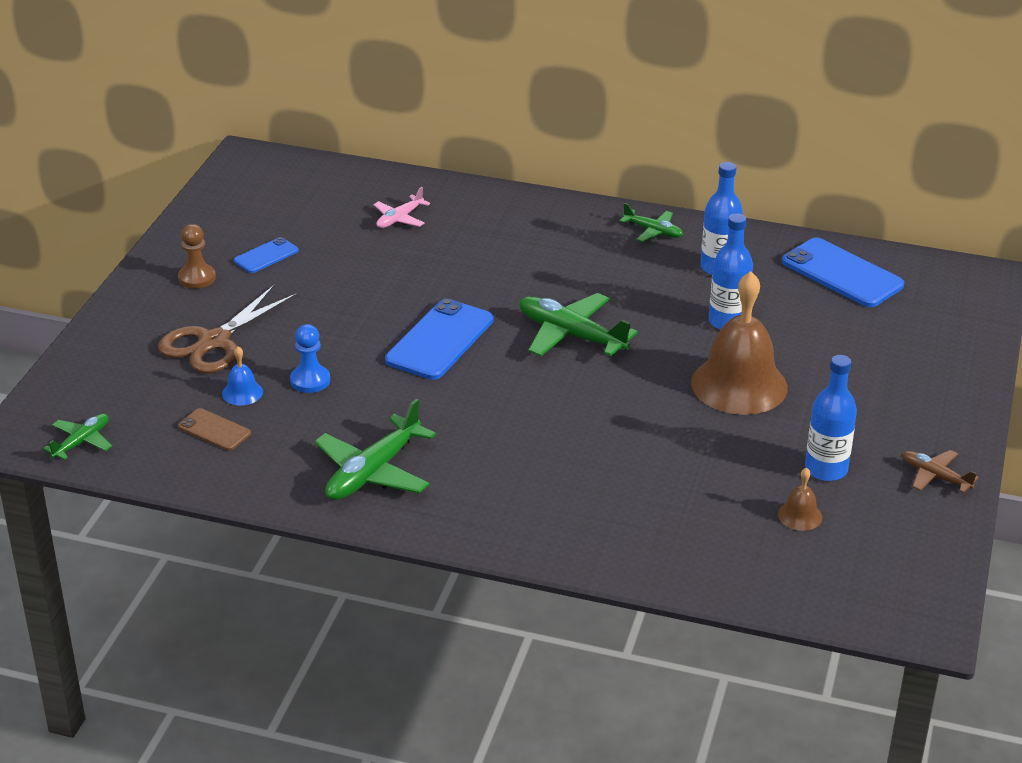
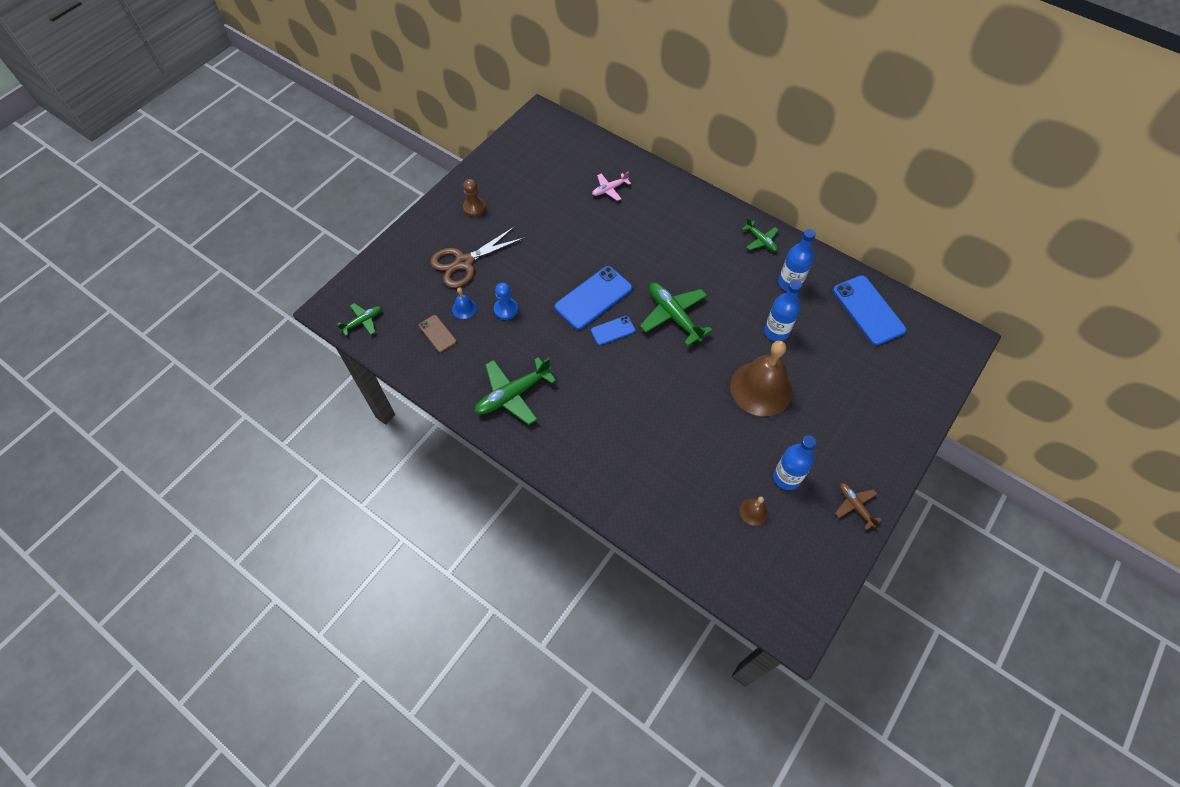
camera: 20 degrees right, 25 degrees up
(266, 256) = (520, 200): blue phone -> blue phone (613, 330)

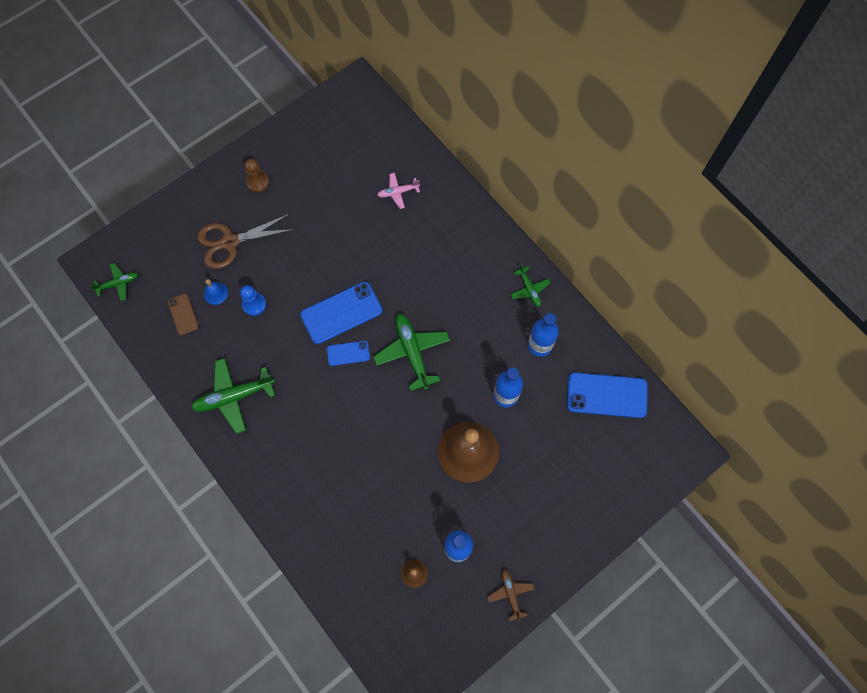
camera: 15 degrees right, 10 degrees up
(868, 310) = (606, 395): blue phone -> blue phone turned 75 degrees counterclockwise

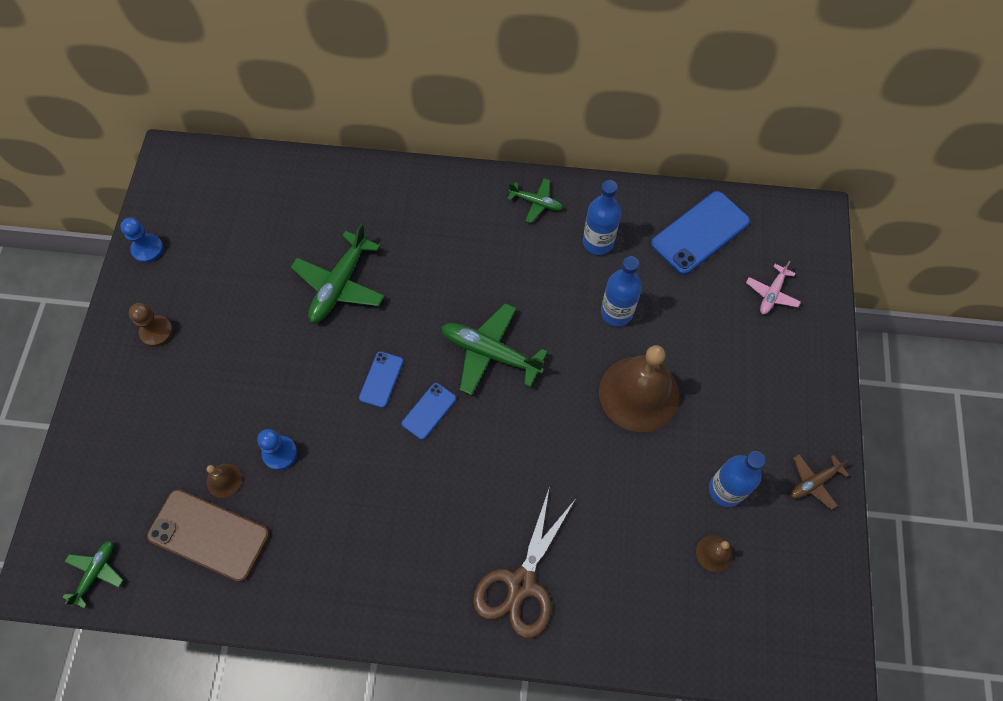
camera: 45 degrees left, 5 degrees down
(183, 314) = (209, 535): brown phone -> brown phone, size x1.87
(215, 293) = (224, 480): blue bell -> brown bell
(230, 242) = (187, 416): brown scissors -> brown scissors (521, 584)
(233, 397) = (354, 565): green plane -> green plane (340, 285)
(296, 130) = (147, 249): none -> blue pawn
(341, 313) = (381, 379): blue phone -> blue phone, size x0.54
(398, 192) = (319, 221): pink plane -> pink plane (771, 294)
(510, 594) = (813, 482): brown plane -> brown plane turned 60 degrees counterclockwise

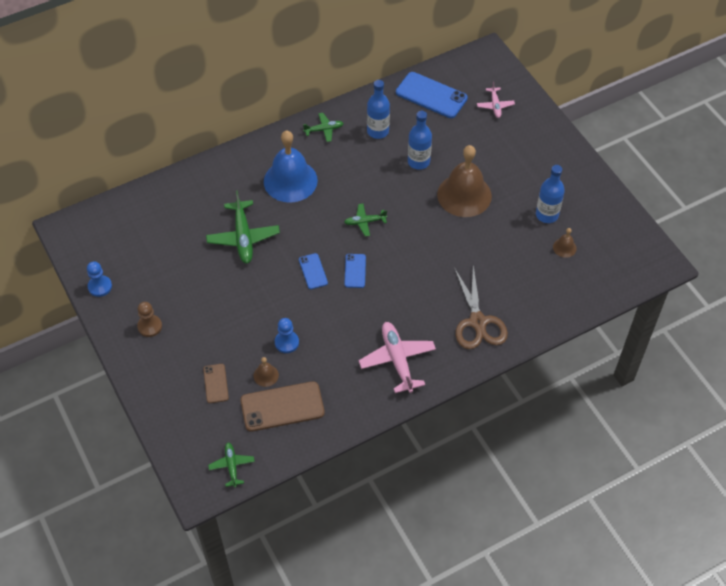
camera: 35 degrees left, 10 degrees down
(164, 452) = (216, 383): none -> brown phone
(384, 567) = (397, 360): none -> pink plane
(447, 245) = (290, 181): none -> blue bell
(490, 353) = (364, 222): green plane -> green plane, size x0.56
(700, 233) = (431, 95): blue phone -> blue phone turned 75 degrees counterclockwise
(813, 482) = (588, 185): brown plane -> none

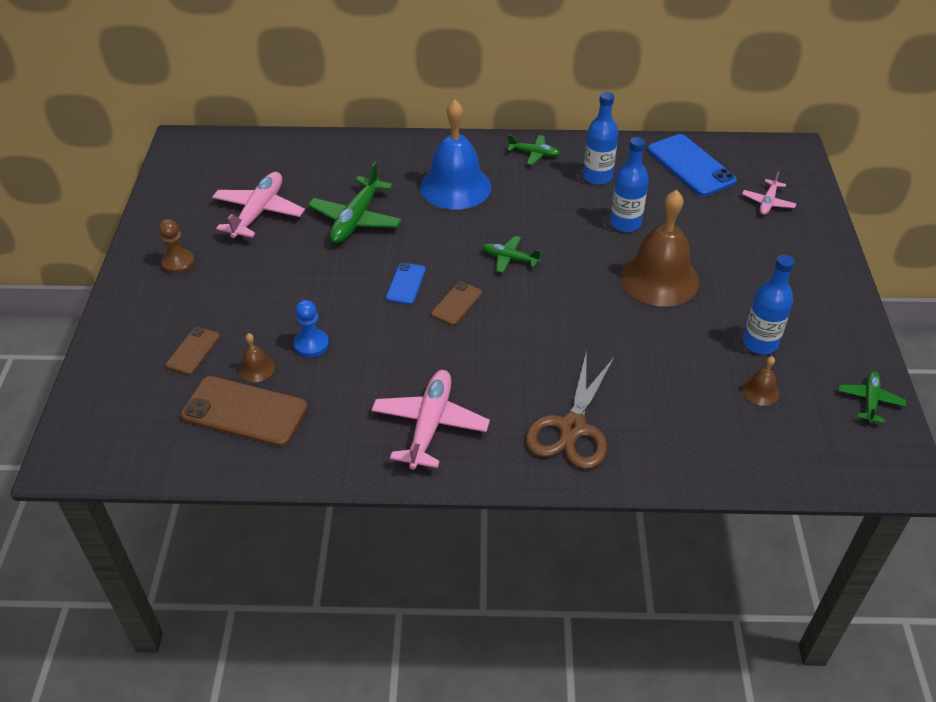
camera: 30 degrees right, 10 degrees down
(100, 286) = (165, 205): blue pawn -> none
(172, 262) = (259, 212): none -> pink plane
(232, 466) = (127, 450): green plane -> green plane (870, 400)
(355, 271) = (457, 304): blue phone -> brown phone

